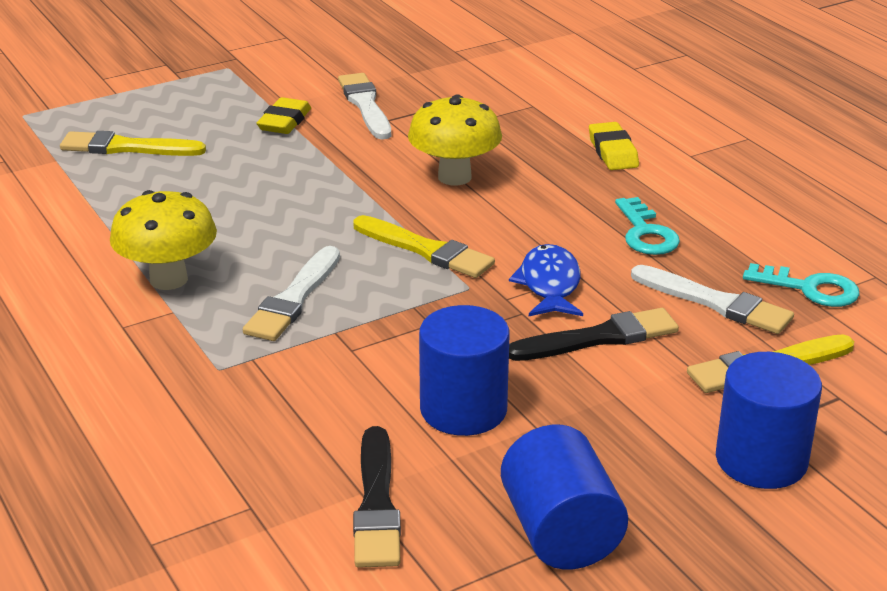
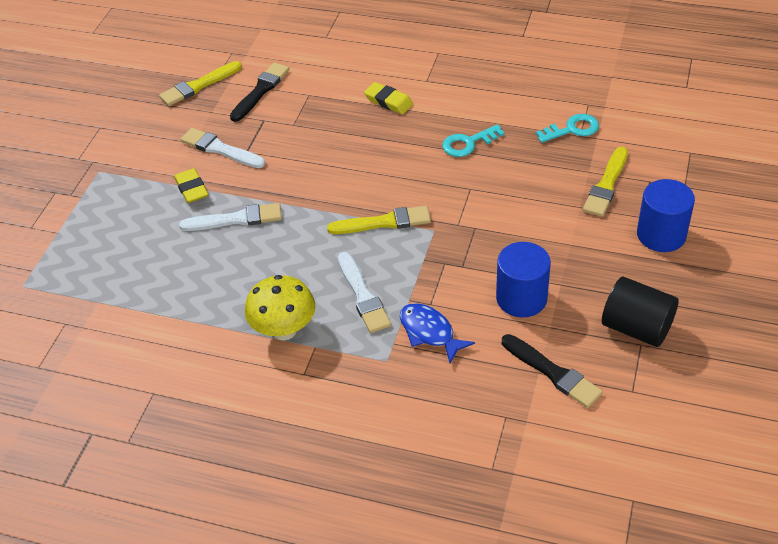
camera: 40 degrees left, 15 degrees up
(127, 148) = (127, 265): yellow brush -> yellow brush (198, 86)
(454, 177) = (334, 167): yellow mushroom -> none
(549, 285) = (466, 203): blue fish -> blue fish (429, 332)
(560, 532) = (636, 328): blue cylinder -> black cylinder
(599, 338) = (525, 218): black brush -> black brush (260, 91)
(646, 233) = (468, 143): turquoise key -> turquoise key turned 120 degrees clockwise
(716, 303) = (546, 164): white brush -> white brush (236, 219)

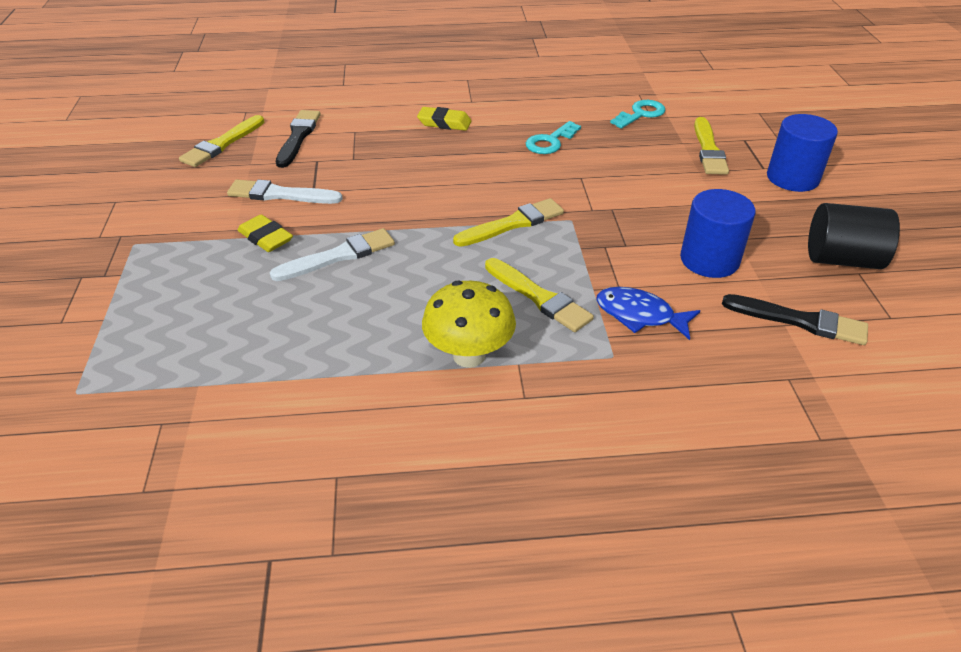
camera: 25 degrees left, 5 degrees down
(363, 296) = (539, 297): white brush -> yellow brush

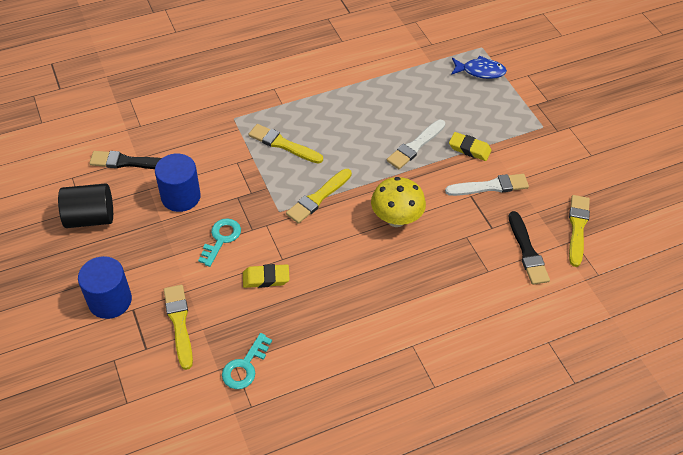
camera: 160 degrees right, 10 degrees up
(444, 123) = (420, 302): yellow eraser -> yellow eraser (266, 278)
(469, 355) = (309, 102): yellow mushroom -> yellow mushroom (396, 219)
(550, 142) = (319, 299): turquoise key -> turquoise key (221, 239)
(639, 315) = (222, 145): blue fish -> blue fish (480, 71)

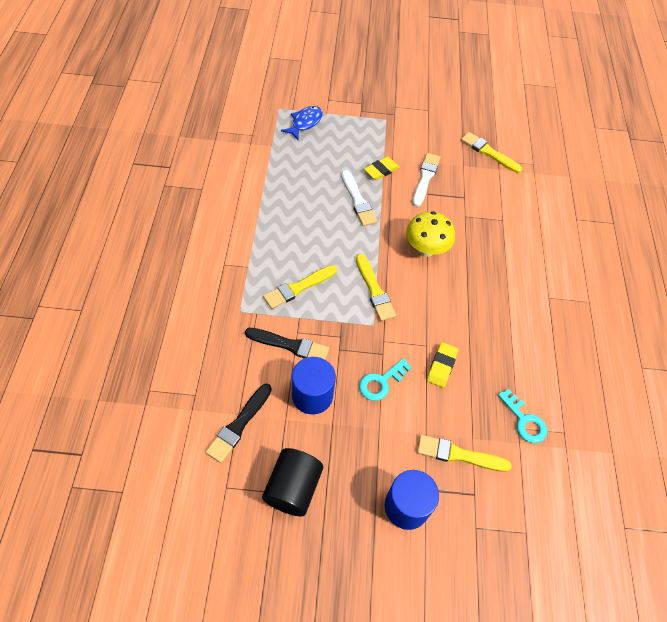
camera: 65 degrees left, 5 degrees up
(221, 239) = (381, 382): turquoise key -> turquoise key turned 90 degrees counterclockwise
(527, 251) = (496, 189): black brush -> black brush (290, 345)

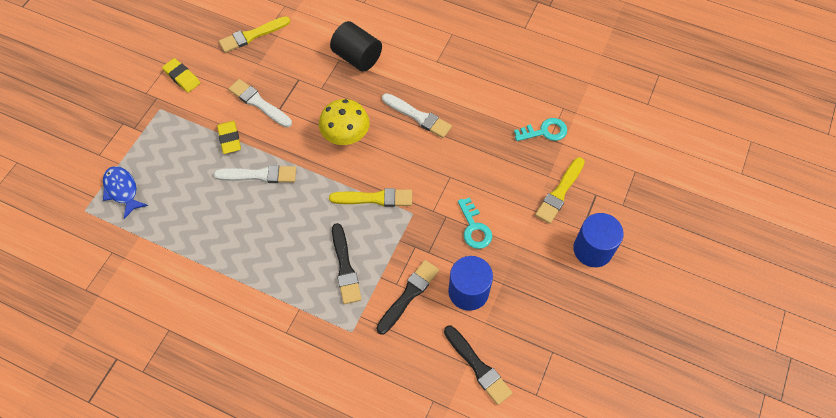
camera: 65 degrees left, 5 degrees up
(293, 488) = (552, 336): black cylinder -> black cylinder (357, 57)
(298, 288) = (345, 267): yellow brush -> black brush
(441, 366) = (475, 173): yellow eraser -> yellow eraser (182, 77)
(478, 300) = (418, 116): none -> white brush

